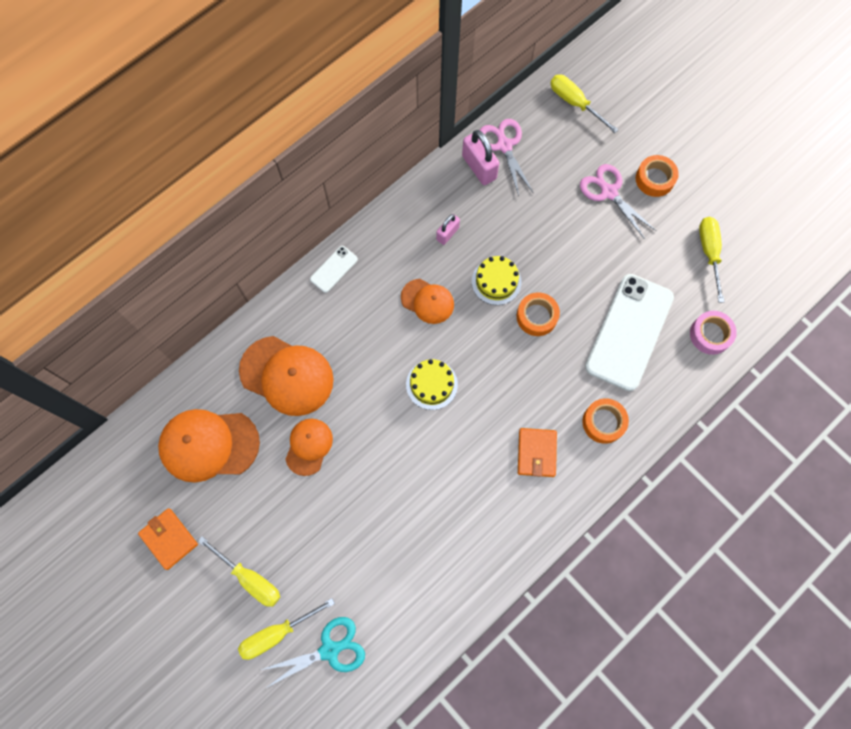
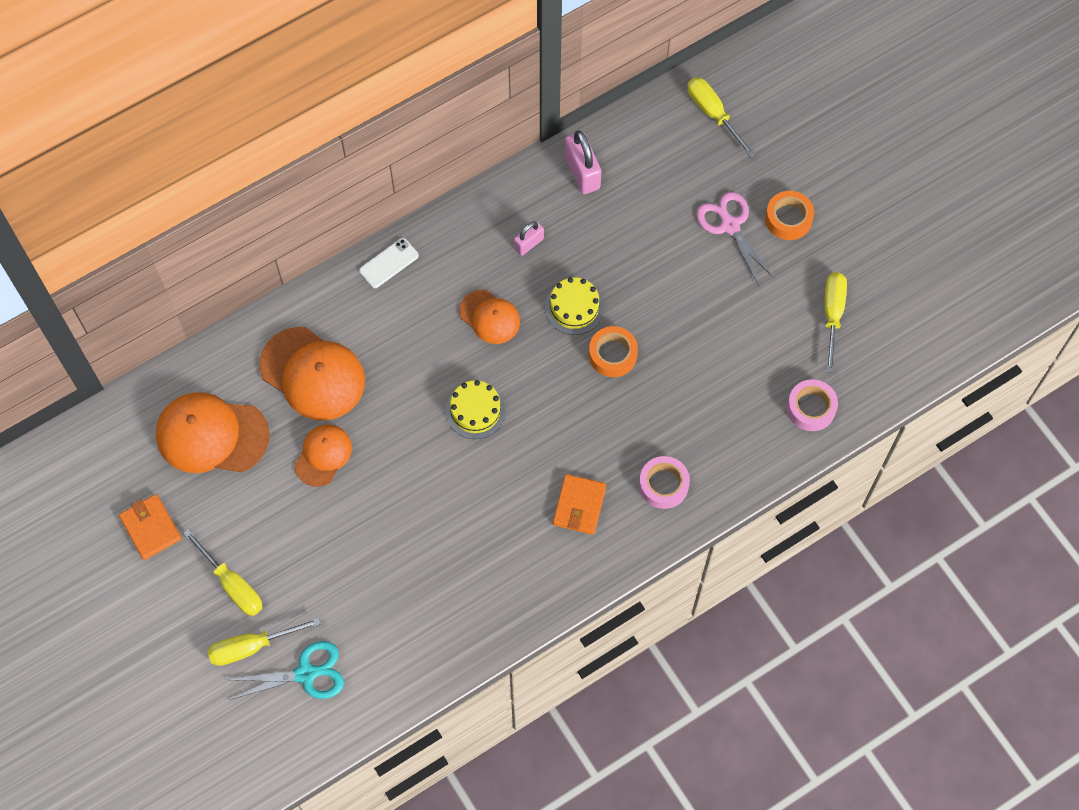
camera: 10 degrees right, 5 degrees down
(504, 145) = (617, 151): pink scissors -> none
(603, 422) = (663, 485): orange tape -> pink tape
(629, 332) = (716, 389): white phone -> none

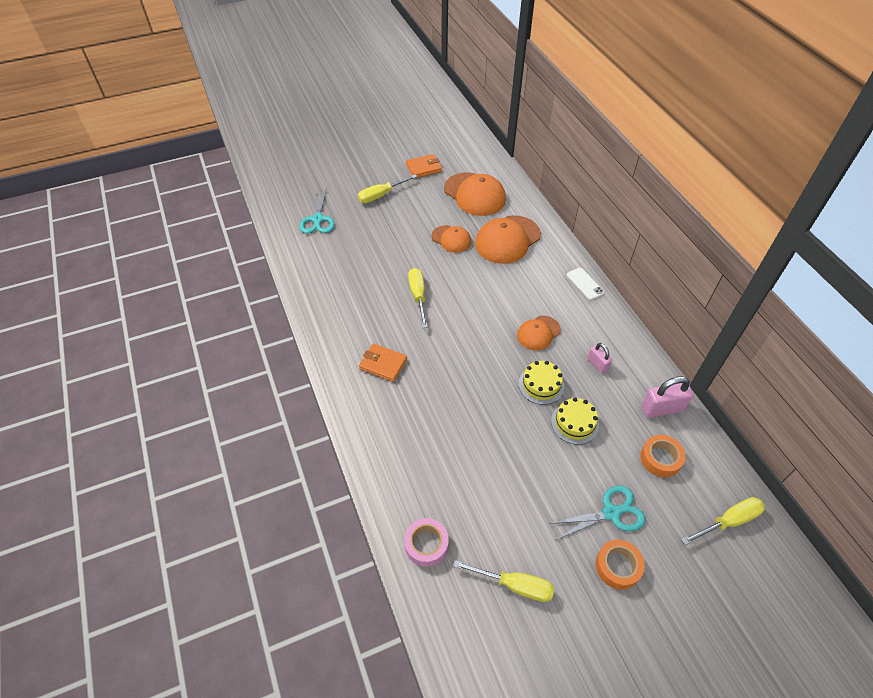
camera: 100 degrees right, 15 degrees down
(211, 435) = (474, 194): orange cap -> orange cap turned 120 degrees clockwise
(252, 646) = (342, 200): yellow screwdriver -> yellow screwdriver (418, 296)
(475, 411) = (467, 316): yellow cake -> yellow cake (574, 423)
(612, 355) = (498, 403): orange tape -> orange tape (660, 459)
(663, 485) = (385, 419): pink tape -> none
(730, 225) = (611, 513): pink scissors -> turquoise scissors

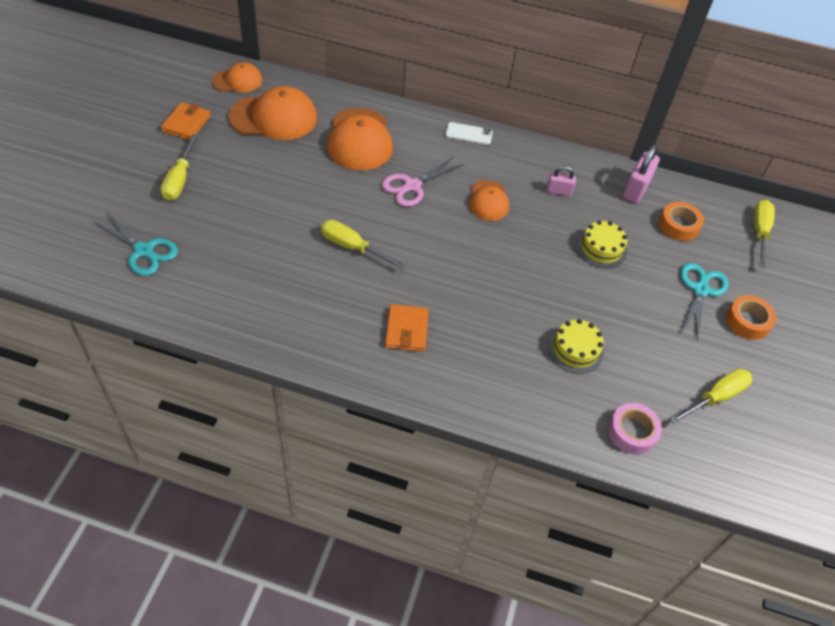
camera: 55 degrees left, 0 degrees up
(383, 364) = (406, 330): orange wallet -> orange wallet turned 60 degrees counterclockwise
(451, 239) = (310, 174): orange cap -> orange cap (237, 81)
(501, 288) = (412, 186): none -> pink scissors
(541, 385) = (544, 240): yellow cake -> yellow cake (575, 349)

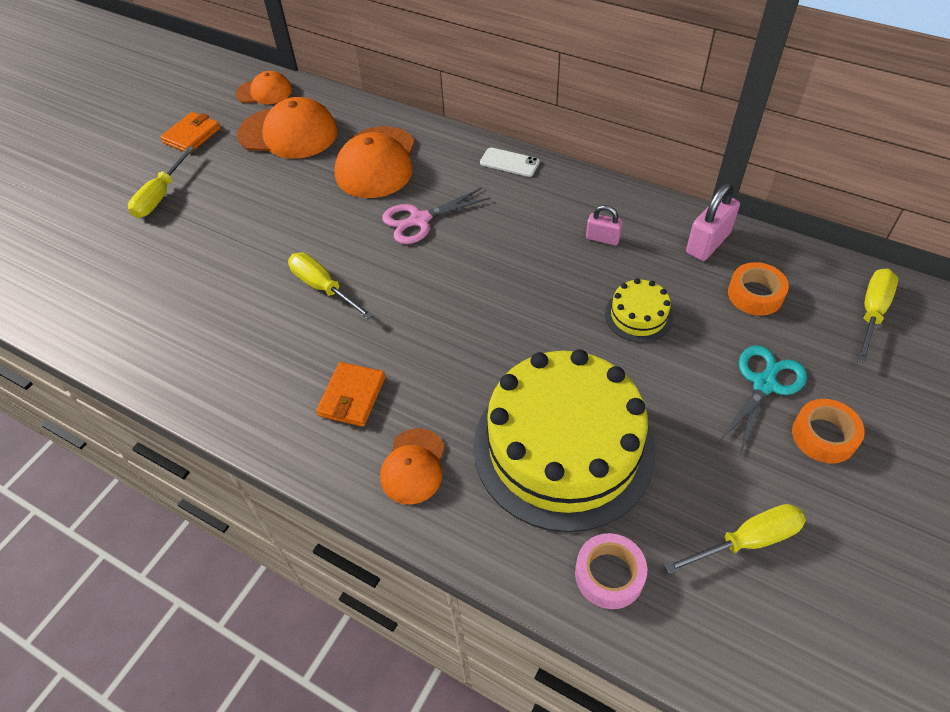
camera: 20 degrees right, 0 degrees up
(144, 251) = (90, 272): turquoise scissors -> none
(488, 200) = (508, 244): orange cap -> orange cap (413, 466)
(575, 349) = (563, 447): yellow cake -> yellow cake, size x2.38

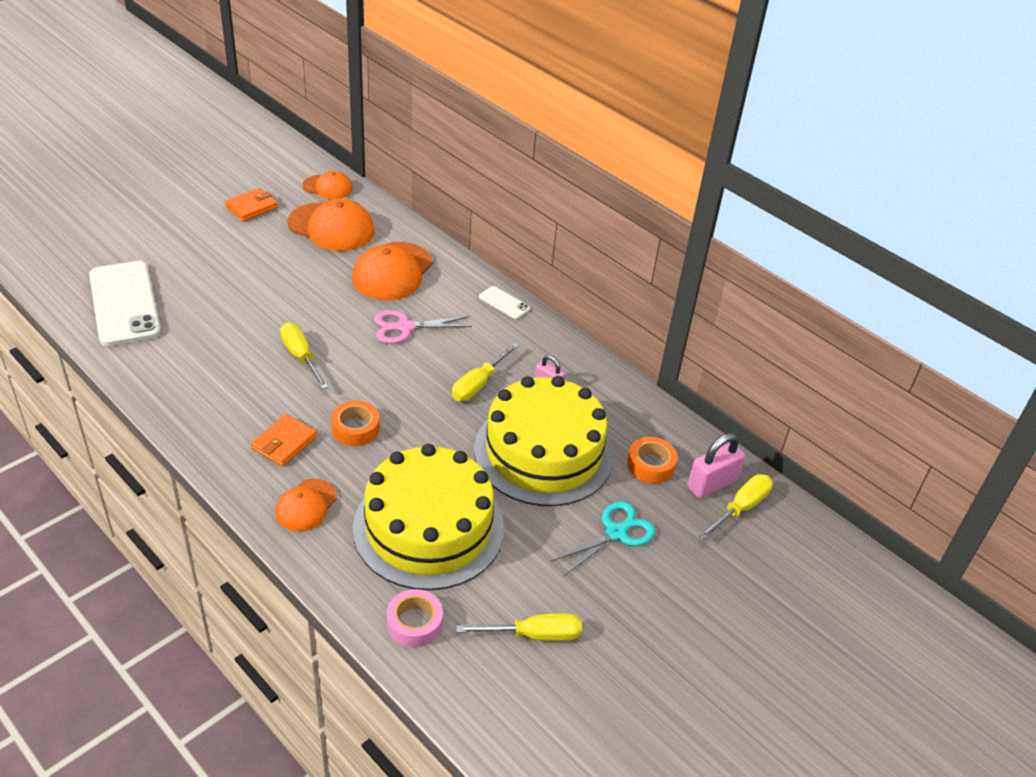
camera: 10 degrees right, 10 degrees down
(94, 286) = (124, 303): none -> white phone
(160, 196) = (205, 249): yellow screwdriver -> yellow screwdriver (478, 384)
(638, 315) = (543, 452): yellow cake -> yellow cake, size x2.38
(708, 243) = (635, 414): pink padlock -> pink padlock (712, 484)
(824, 436) = (641, 583): orange tape -> orange tape (355, 428)

